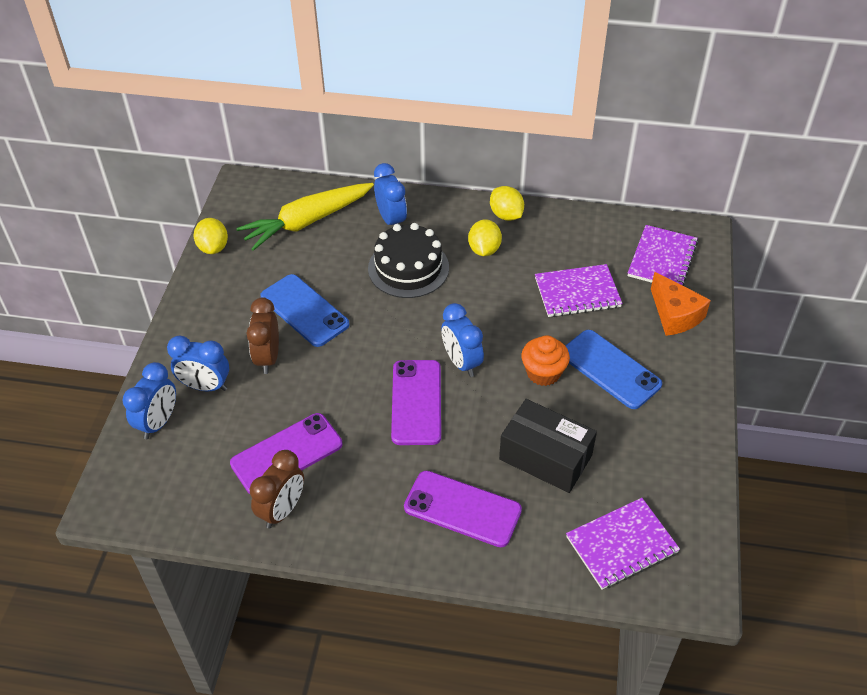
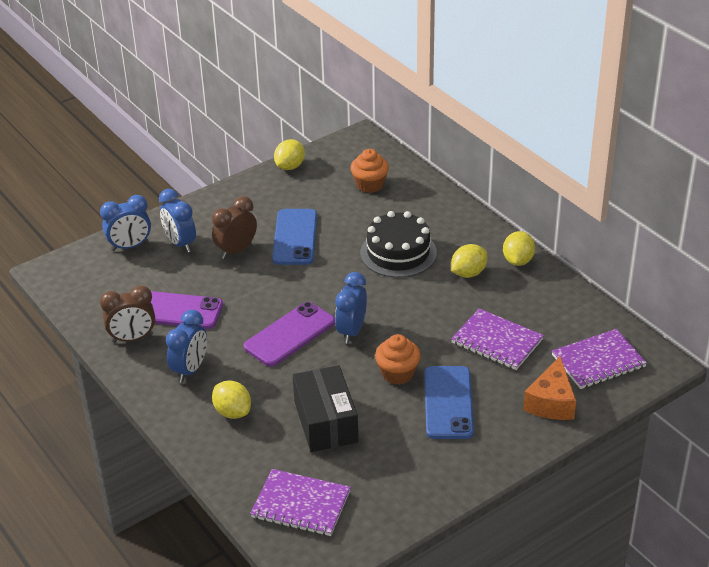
camera: 45 degrees right, 10 degrees down
(306, 222) = (370, 185): yellow carrot -> orange cupcake
(391, 220) = (429, 216): blue clock -> blue clock (190, 370)
(462, 509) = (232, 412): purple phone -> yellow lemon

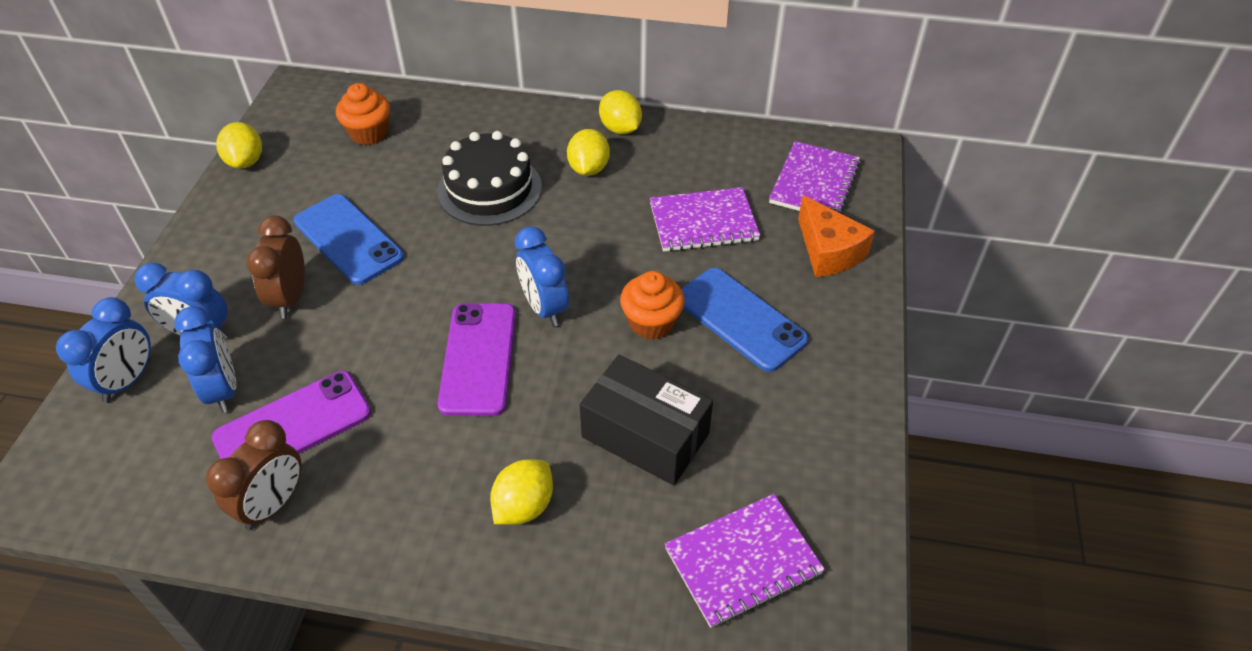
camera: 45 degrees left, 10 degrees up
(190, 370) = (404, 490): blue clock -> blue clock (223, 390)
(232, 412) = (524, 506): yellow lemon -> yellow lemon turned 60 degrees counterclockwise

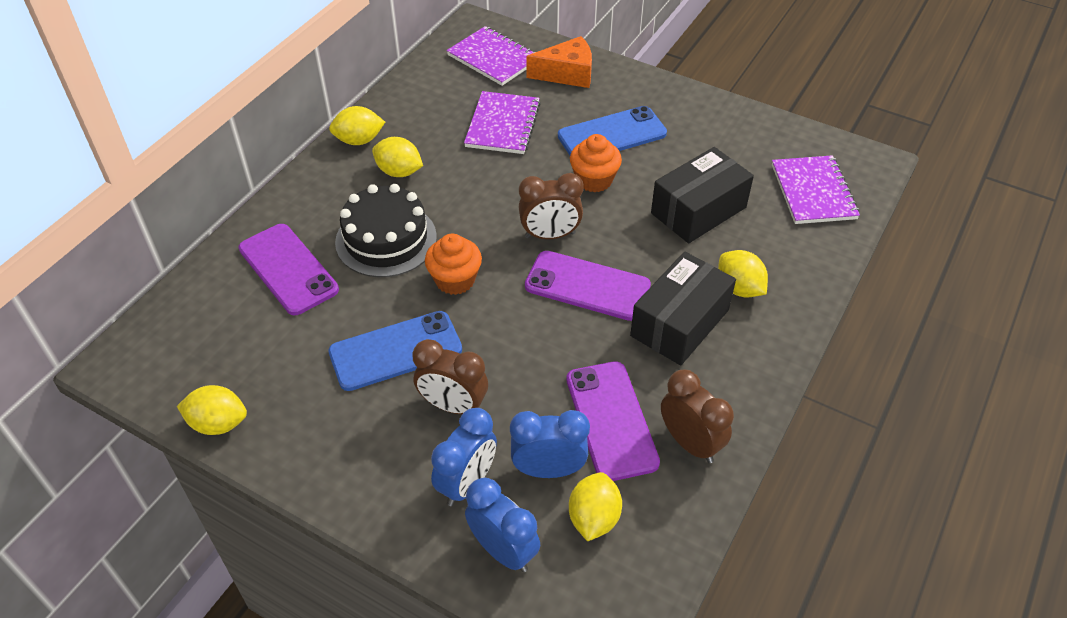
camera: 70 degrees left, 0 degrees up
(168, 441) = (593, 518): none -> yellow lemon
(369, 133) = (243, 313): orange cupcake -> orange cupcake (455, 280)
(428, 141) = (288, 269): none -> purple phone
(448, 456) = (680, 323): none -> black box
(544, 307) = (550, 235): blue clock -> brown clock

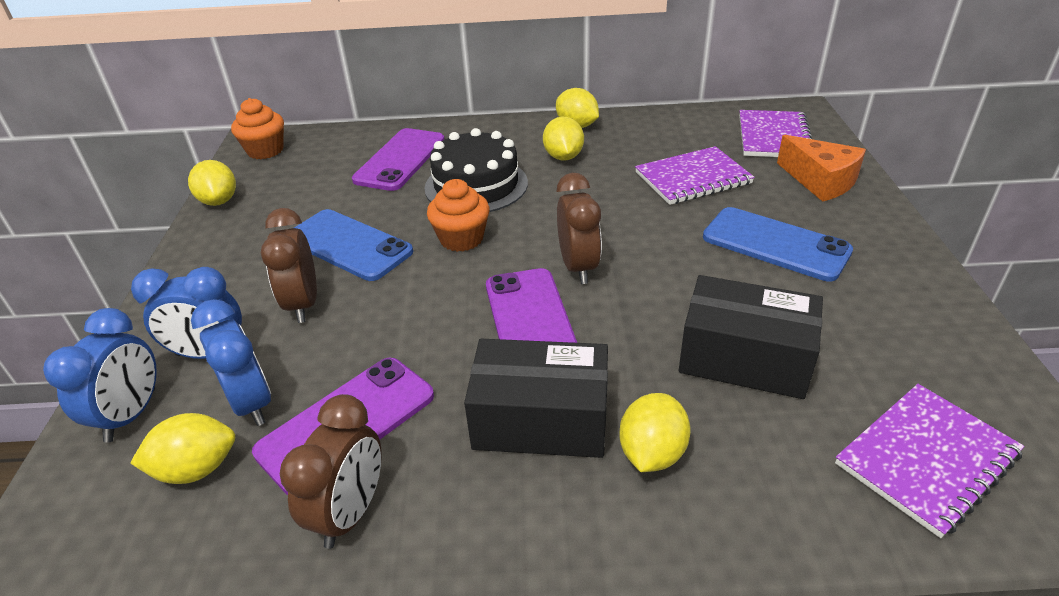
camera: 60 degrees right, 10 degrees down
(550, 235) = (578, 267): brown clock -> brown clock turned 150 degrees counterclockwise
(594, 180) = (691, 261): orange cupcake -> orange cupcake (265, 150)

